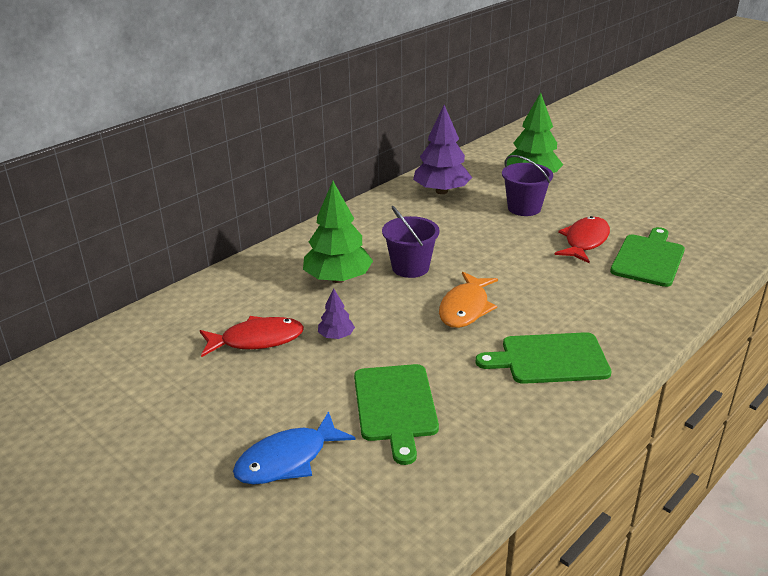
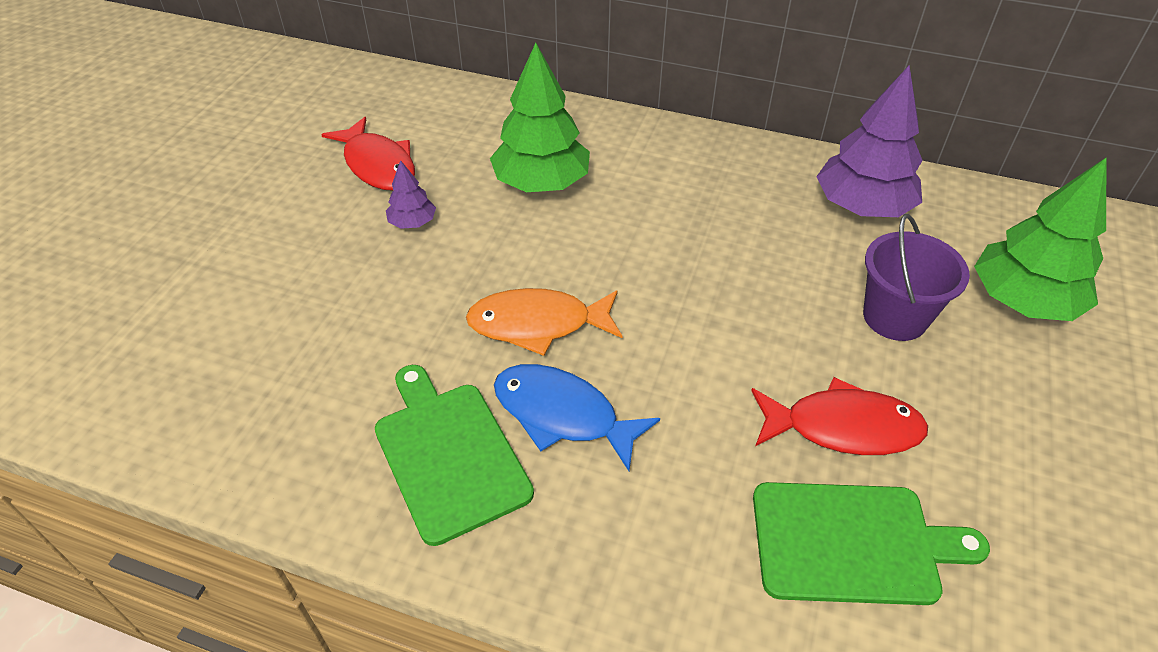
camera: 65 degrees right, 15 degrees up
(288, 460) = (171, 261): blue fish -> blue fish (563, 415)
(395, 406) = (287, 318): green cutting board -> none
(410, 267) = (611, 239): purple bucket -> none

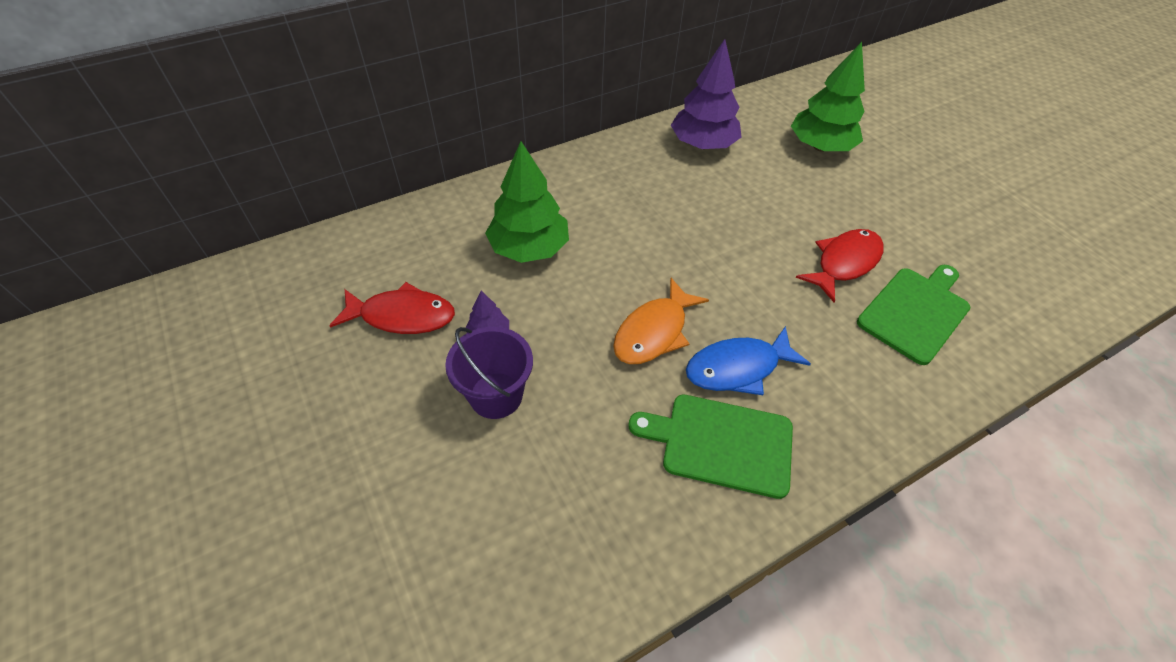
camera: 50 degrees left, 5 degrees up
(894, 317) = (790, 192): purple bucket -> purple bucket (496, 395)

